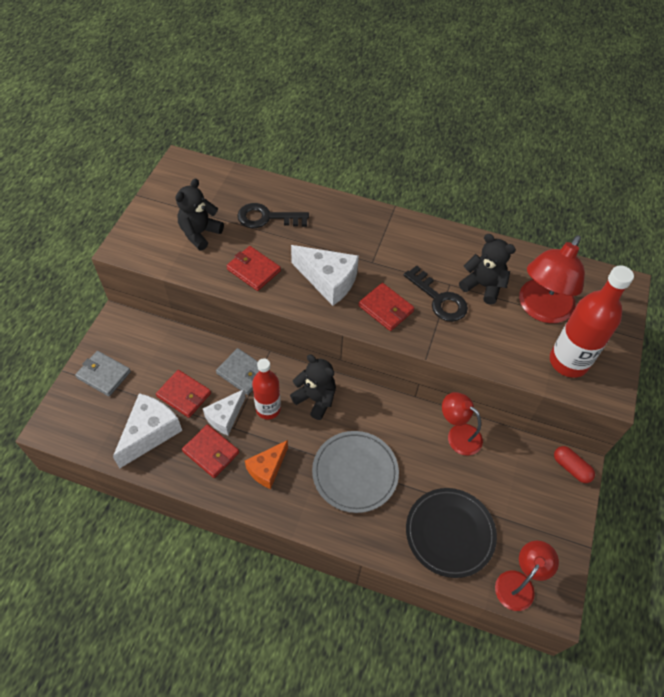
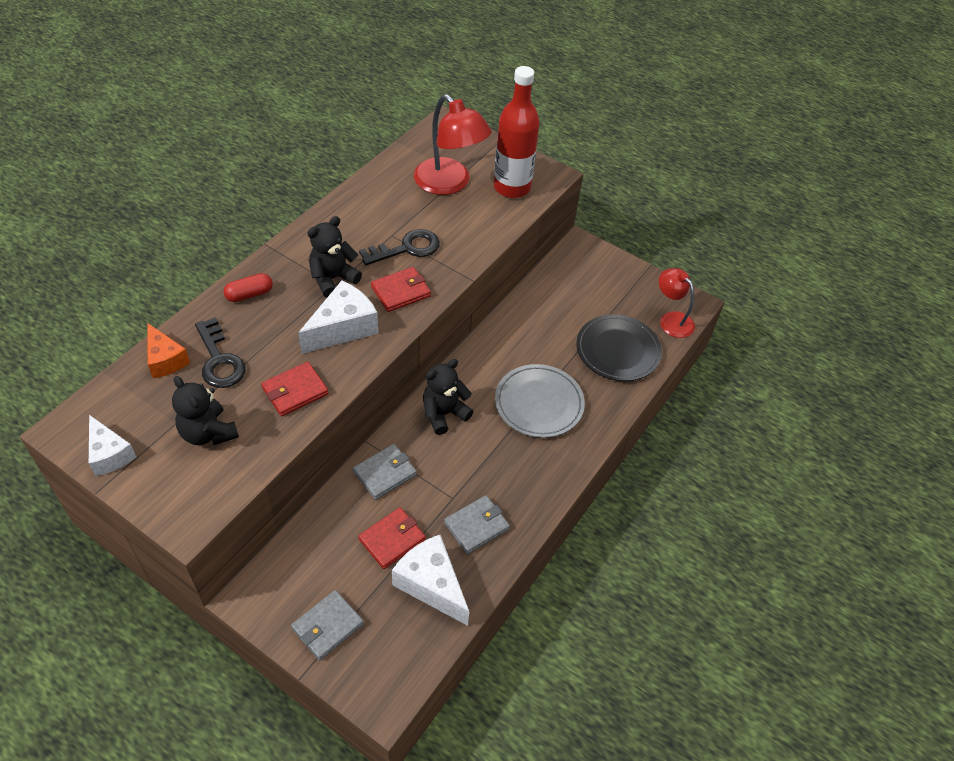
camera: 75 degrees left, 5 degrees down
(211, 452) = (476, 526): red wallet -> grey wallet
(225, 417) = (437, 503): white cheese -> white cheese (109, 454)
(267, 218) = (219, 360): black key -> black key turned 45 degrees counterclockwise
(267, 469) = (512, 477): orange cheese -> orange cheese (165, 360)
(268, 409) = (441, 459): red bottle -> none
(458, 434) = (523, 312): red lamp -> none
(483, 286) = (405, 212): black teddy bear -> black teddy bear (333, 279)
(571, 468) = (579, 249): red capsule -> red capsule (249, 294)

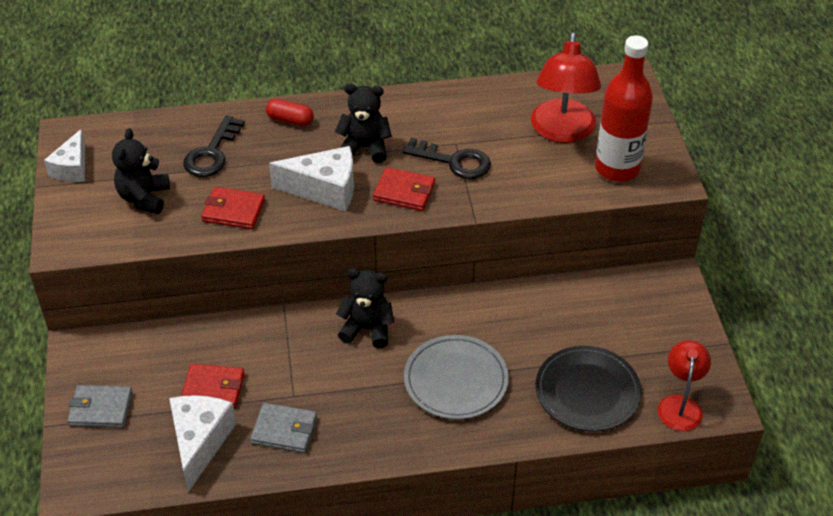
camera: 50 degrees right, 5 degrees down
(165, 360) = (179, 129): orange cheese -> none
(385, 473) = (267, 338): grey wallet -> none

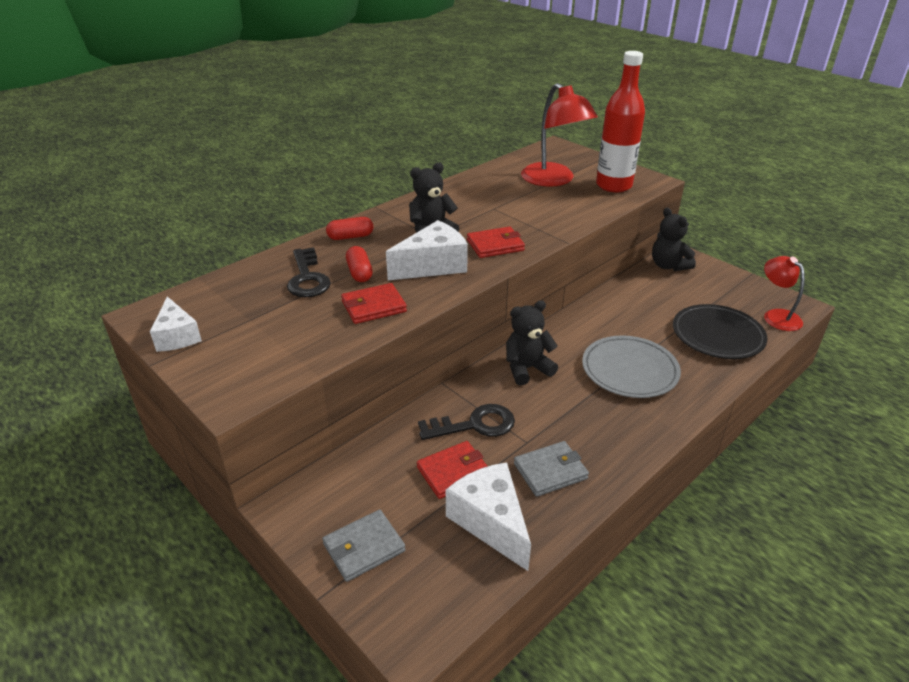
camera: 35 degrees left, 10 degrees down
(144, 198) = (278, 329): black teddy bear -> black teddy bear (668, 266)
(257, 167) = (359, 273): none -> red capsule
(454, 161) = (506, 217): black key -> black key (475, 425)

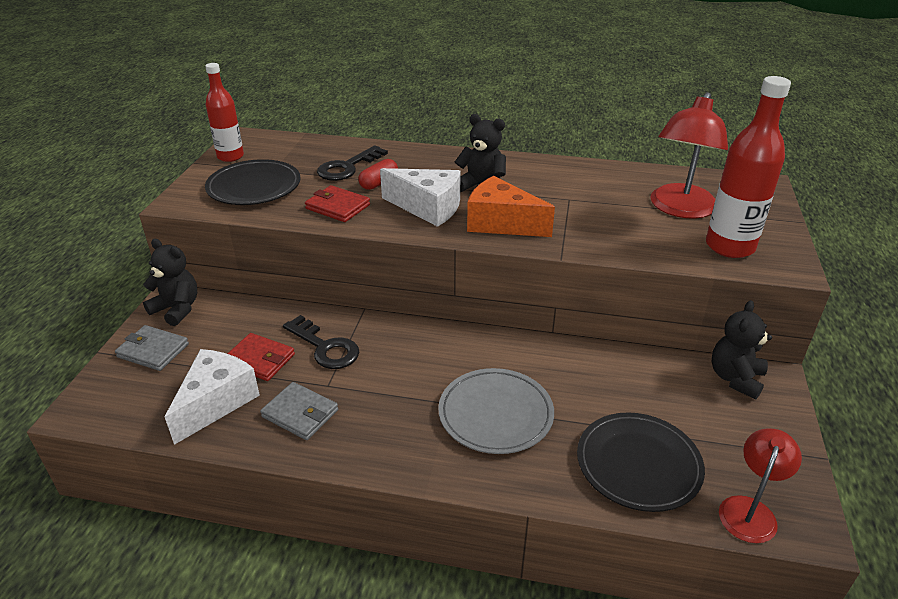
camera: 55 degrees right, 0 degrees up
(177, 336) = (230, 156): white cheese -> red bottle
(268, 340) = (254, 187): none -> black plate
(350, 237) = (427, 158): red capsule -> none
(495, 245) = (501, 223): red wallet -> orange cheese
(527, 368) = (429, 346): black teddy bear -> black teddy bear (177, 309)

